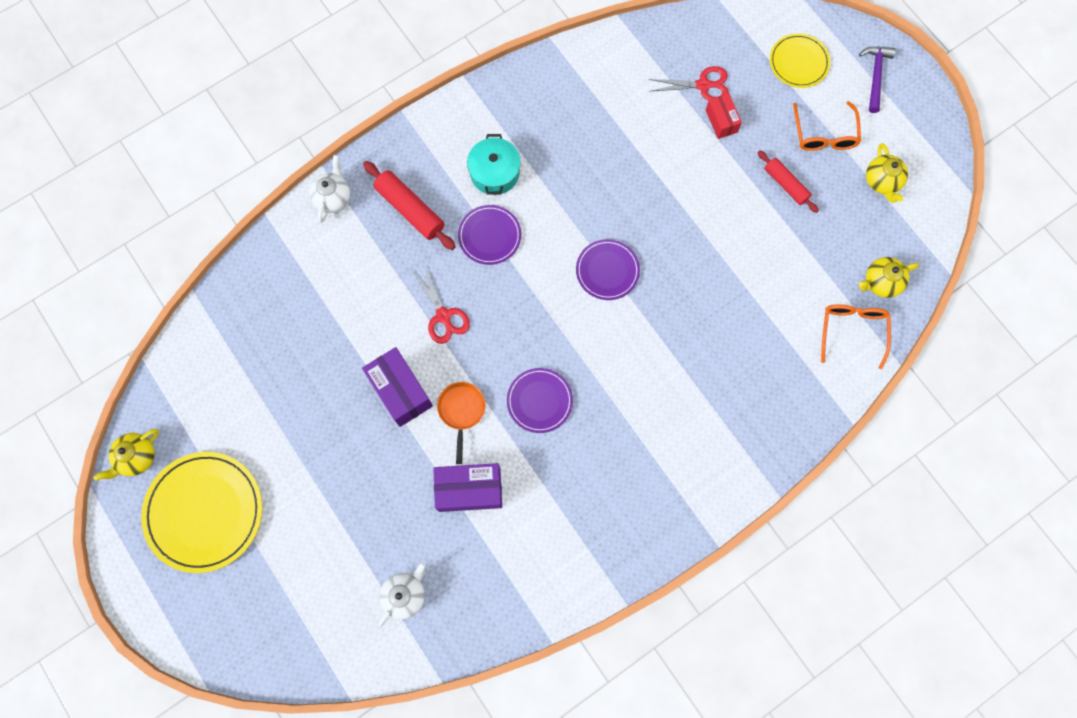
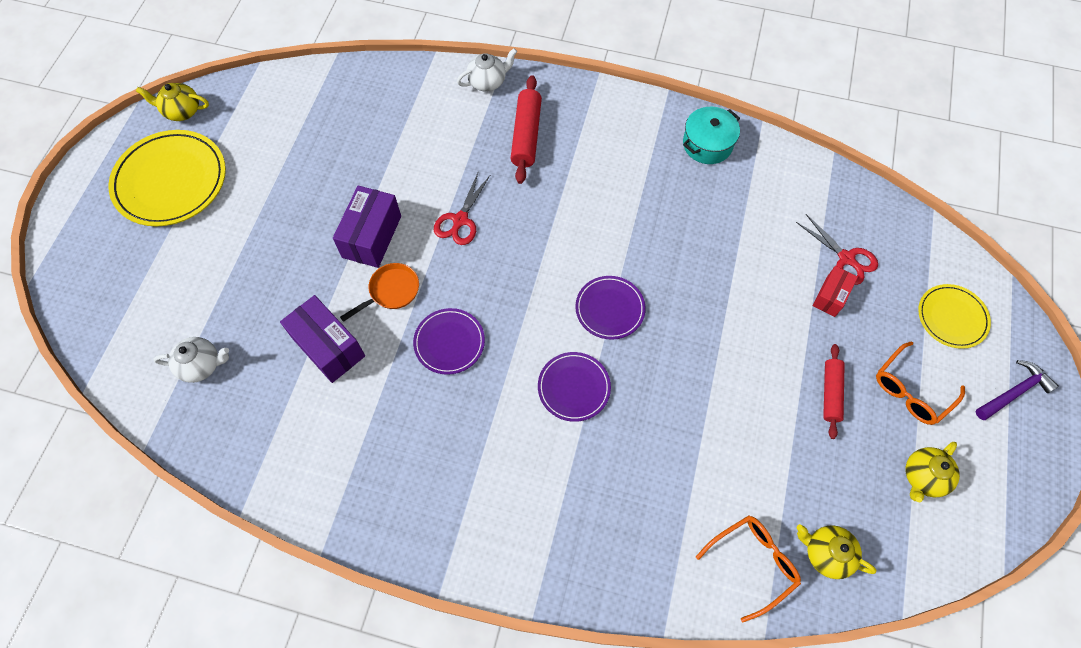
camera: 50 degrees right, 10 degrees down
(489, 236) = (556, 202): purple plate -> purple plate (574, 387)
(494, 173) = (612, 167): turquoise pot -> turquoise pot (707, 144)

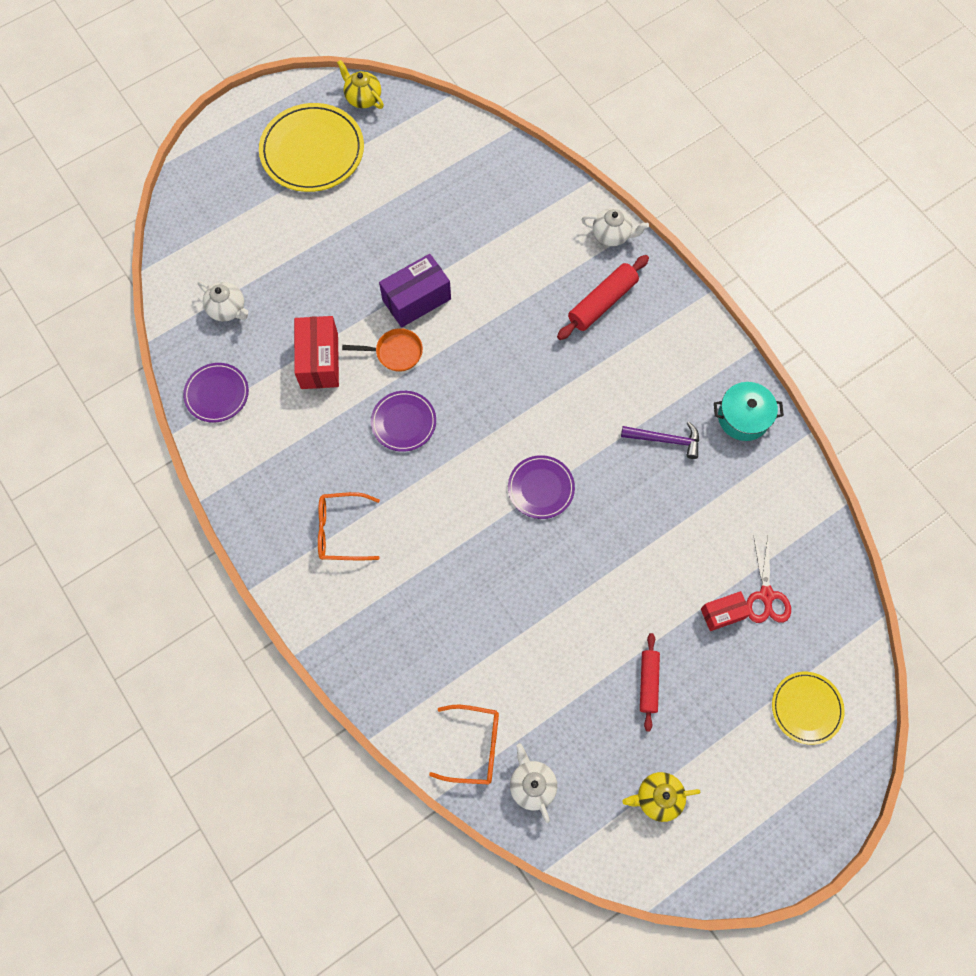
camera: 40 degrees right, 5 degrees up
(328, 347) = (319, 361): purple box -> red box
(460, 220) = (491, 335): red scissors -> none
(574, 387) = (462, 524): purple plate -> purple plate (217, 394)
(826, 553) = (532, 784): yellow teapot -> white teapot
(831, 393) = (648, 682): red rolling pin -> red rolling pin turned 45 degrees counterclockwise
(911, 390) = (714, 732): orange glasses -> orange glasses (341, 530)
(1014, 392) = (797, 801): purple hammer -> purple hammer (665, 440)

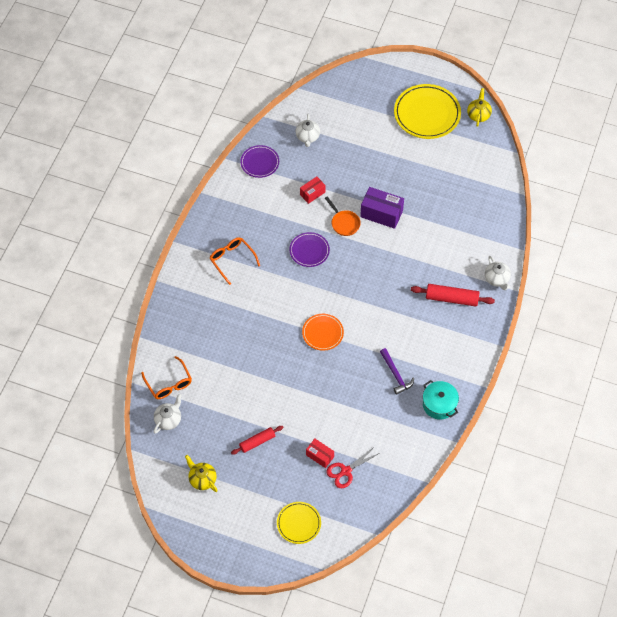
camera: 55 degrees right, 10 degrees down
(319, 361) = (312, 193): red box -> red box, size x0.59
(541, 488) = (322, 333): purple plate -> orange plate

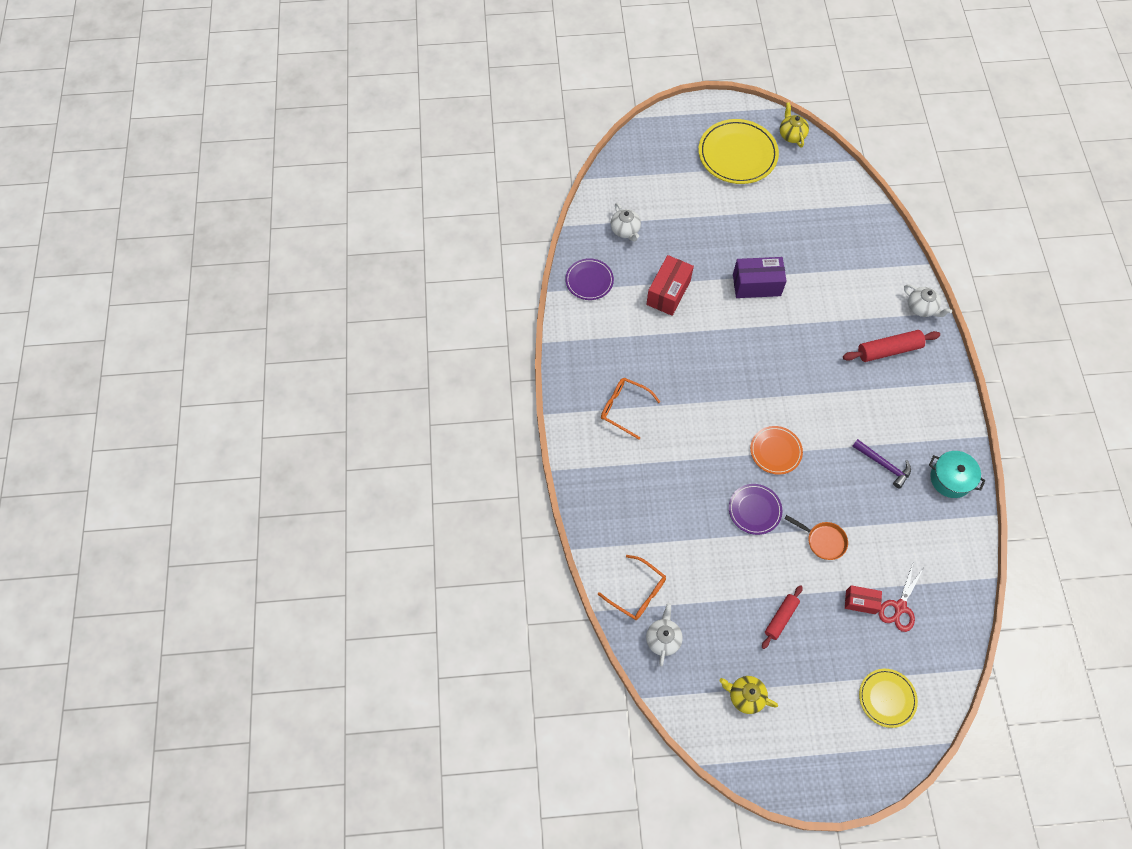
camera: 25 degrees left, 5 degrees up
(309, 250) = (704, 360): purple plate -> purple plate (754, 510)
(312, 193) = (668, 292): red box -> red box, size x1.69
(344, 223) = (723, 312): orange pan -> orange pan (823, 541)

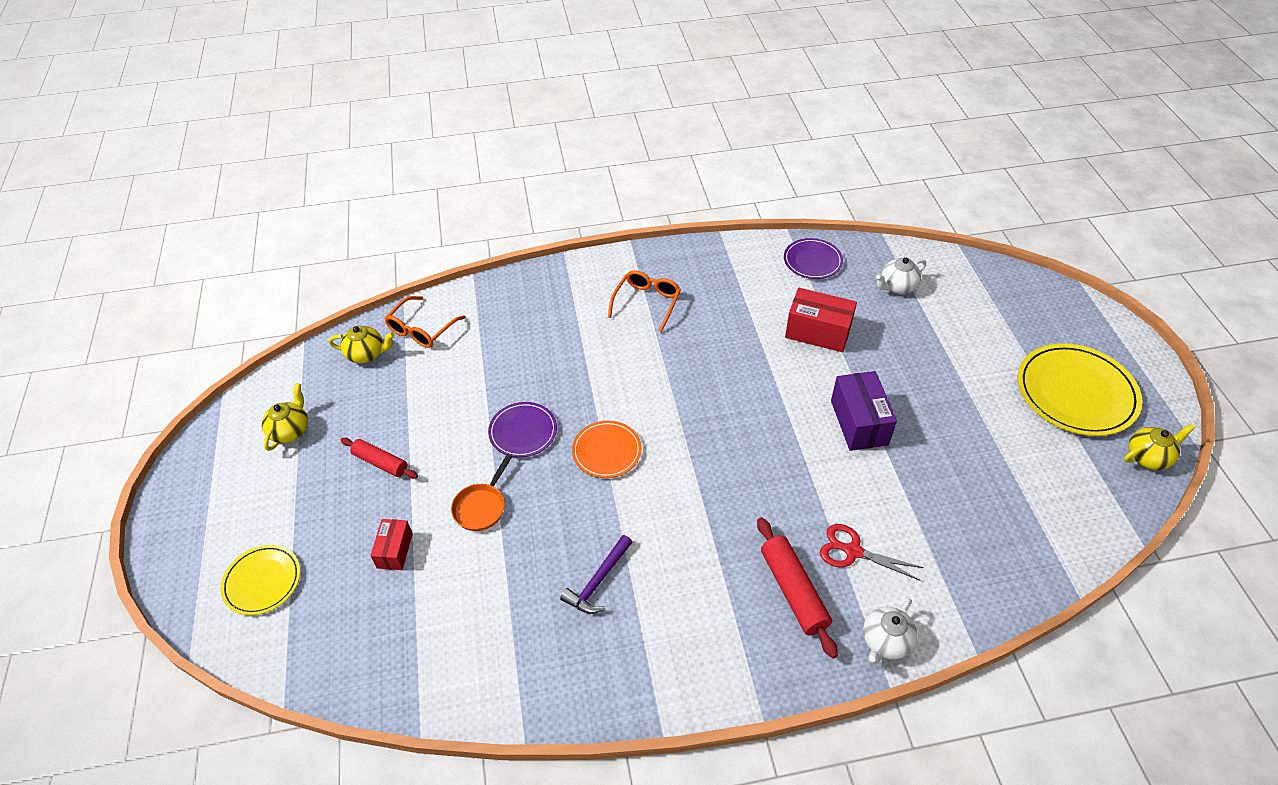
camera: 85 degrees right, 15 degrees down
(663, 639) = (367, 354): white teapot -> yellow teapot
(900, 607) = (384, 599): red scissors -> red scissors (853, 551)
(950, 479) = (582, 676): turquoise pot -> none

